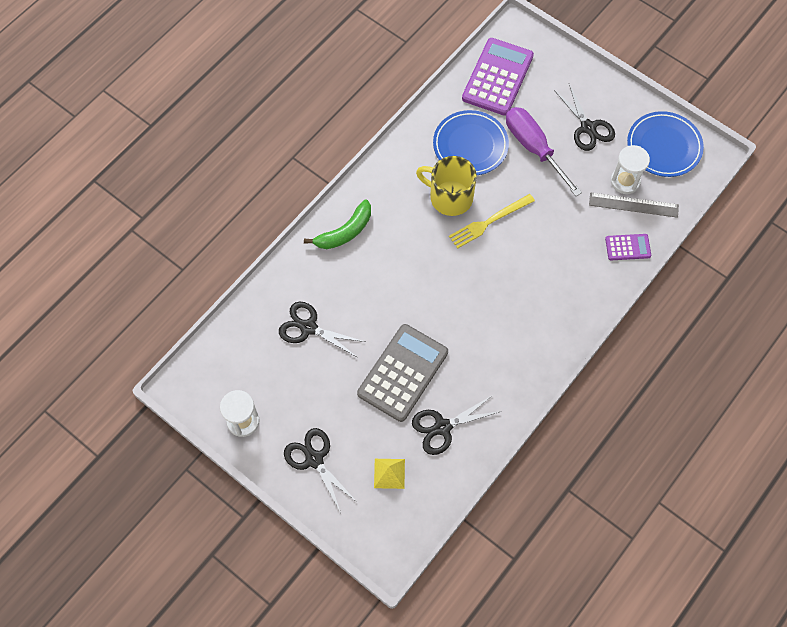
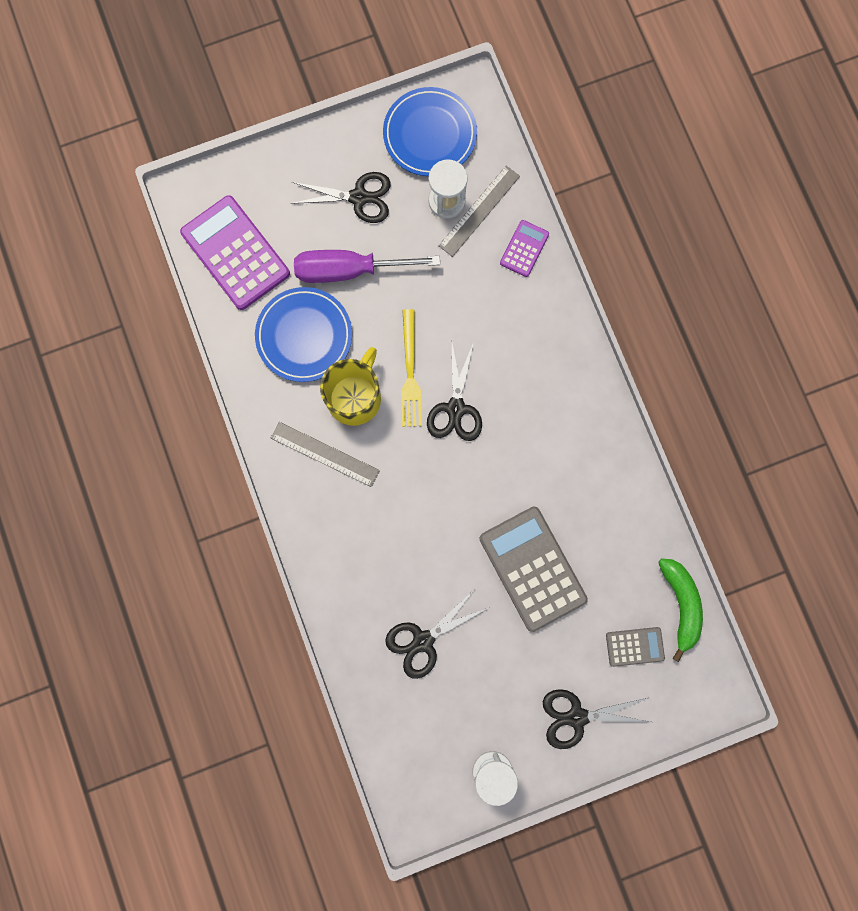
camera: 60 degrees left, 15 degrees up
(345, 232) = (329, 536): green banana -> green banana (680, 604)
(389, 473) = (634, 646): yellow pyramid -> grey calculator
(398, 199) = (325, 454): none -> grey ruler
(442, 427) = (615, 562): black scissors -> black scissors (456, 409)
(449, 197) = (355, 397): yellow mug -> yellow mug turned 150 degrees clockwise

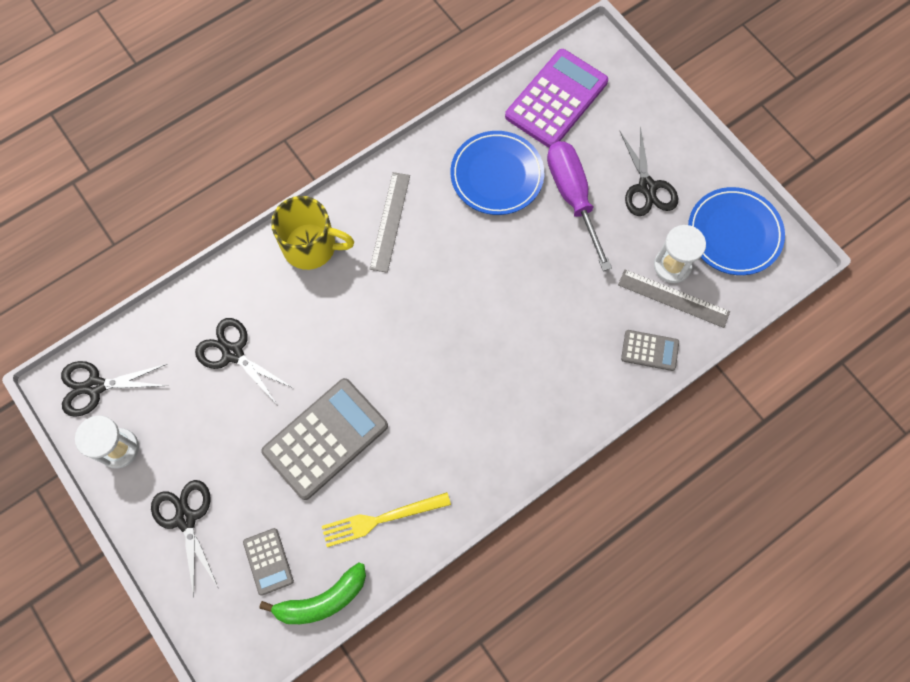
camera: 75 degrees right, 10 degrees down
(355, 397) = (451, 233): yellow mug -> yellow mug (311, 246)
(410, 373) = (489, 276): yellow fork -> yellow fork (381, 519)
(456, 409) = (466, 326): black scissors -> black scissors (95, 387)
(524, 248) = (649, 350): purple calculator -> grey calculator

